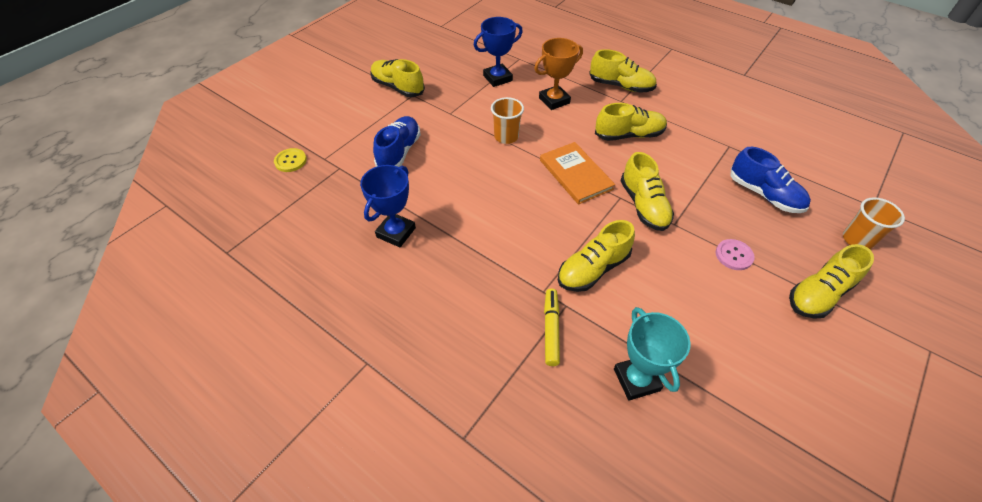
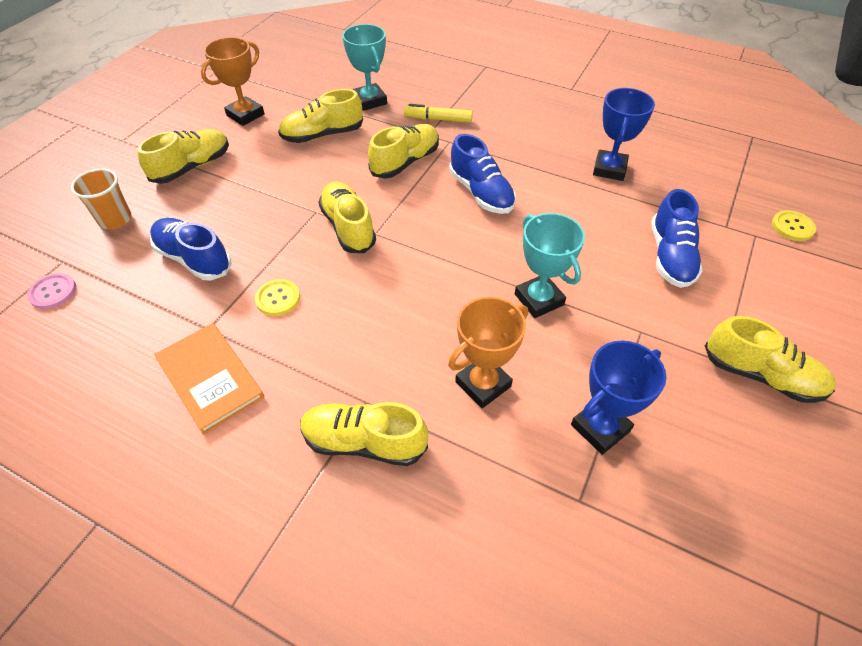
camera: 170 degrees right, 0 degrees up
(506, 137) = (538, 299): orange cup -> turquoise trophy
(525, 223) = (481, 193): none -> blue shoe
(551, 329) = (438, 119): yellow marker -> yellow marker turned 105 degrees clockwise
(575, 174) = (431, 255): orange book -> orange book (210, 378)
(628, 135) = (358, 327): yellow shoe -> yellow shoe (322, 135)
(687, 158) = (278, 298): none -> yellow button
(734, 255) = (261, 189): pink button -> pink button (53, 292)
(796, 375) = (245, 115): none -> orange trophy

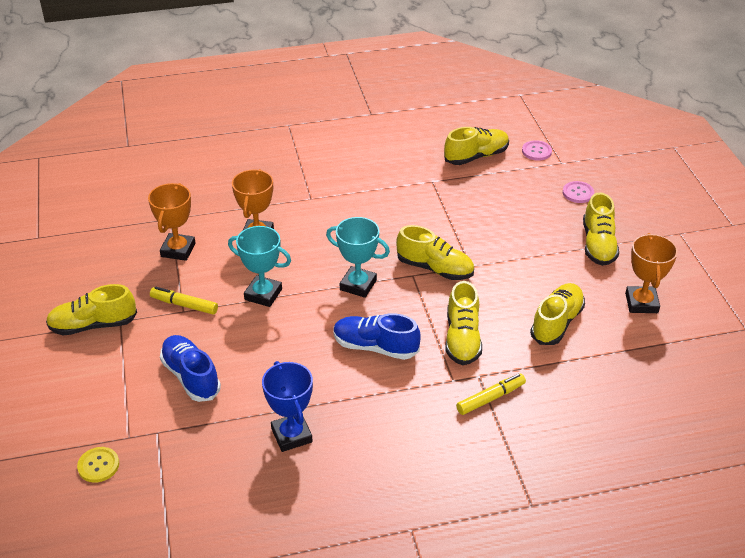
camera: 140 degrees right, 10 degrees down
(115, 219) = (578, 193): orange cup -> pink button
(194, 259) = (495, 202): blue shoe -> none
(210, 378) = (398, 167): orange book -> none
(278, 298) = (418, 211): yellow button -> none
(364, 442) = (293, 186): yellow shoe -> yellow shoe (476, 156)
(370, 101) = (573, 381): turquoise trophy -> turquoise trophy (358, 285)
(600, 428) = (178, 250): blue trophy -> orange trophy
(636, 338) = (184, 305): none -> yellow marker

